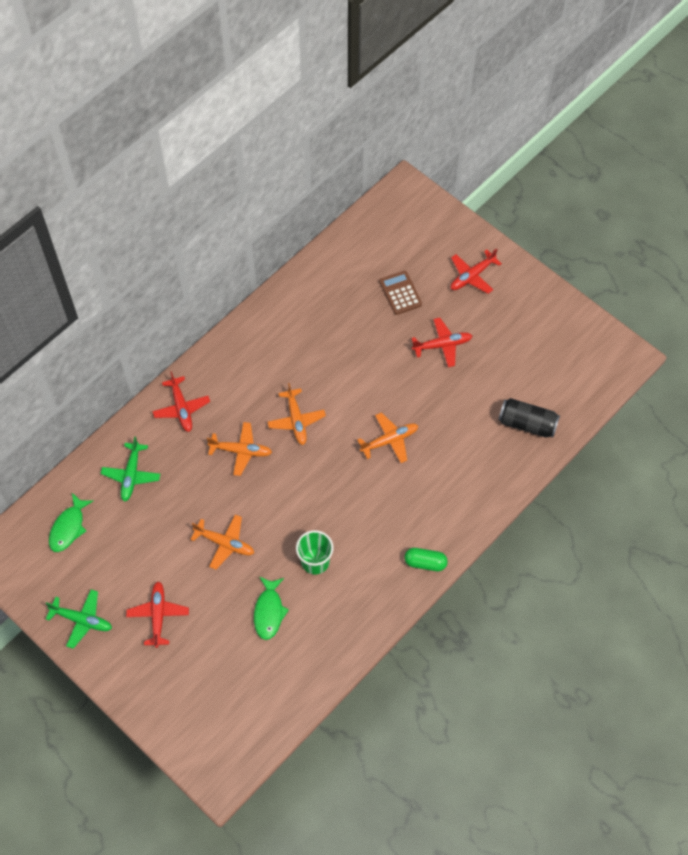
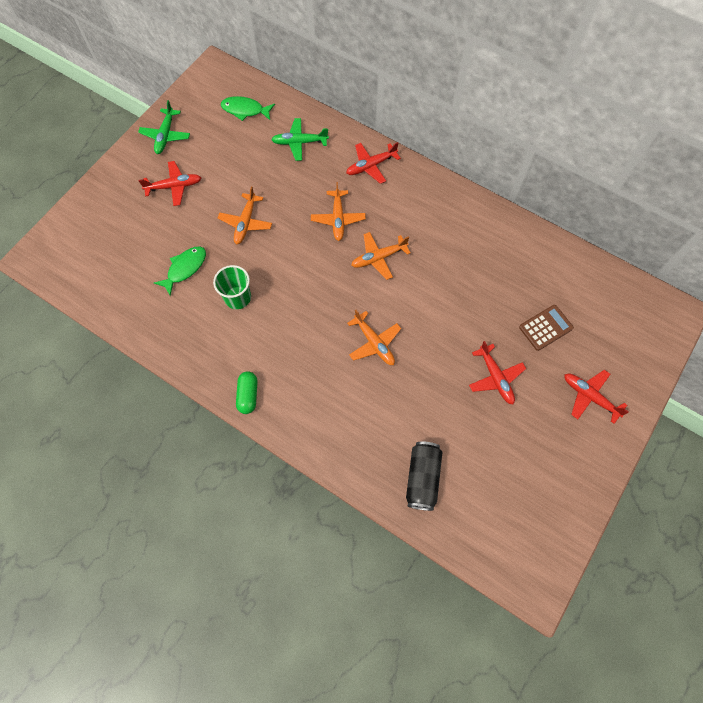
camera: 80 degrees right, 5 degrees up
(269, 612) = (185, 268): green fish -> green fish turned 135 degrees clockwise

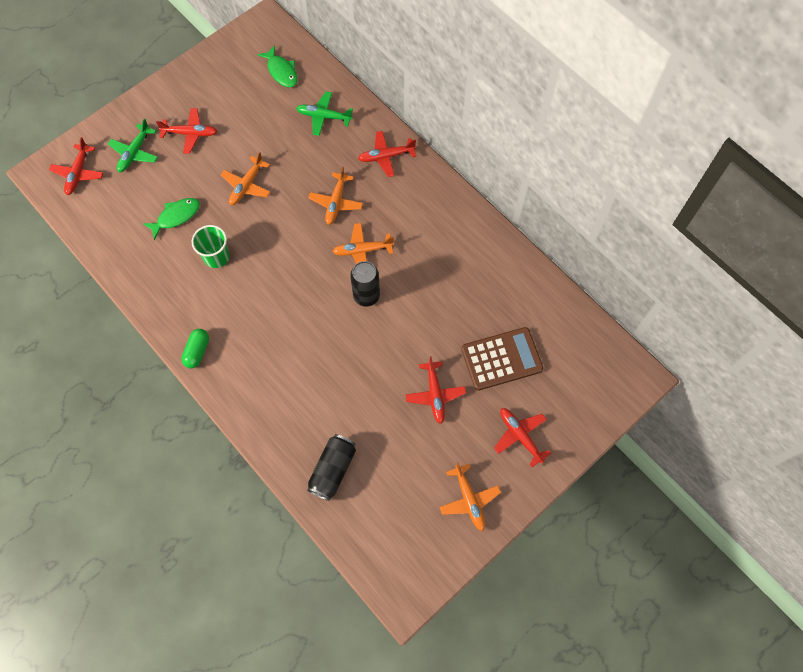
camera: 15 degrees right, 0 degrees up
(72, 249) = (78, 173): none -> red plane
(165, 135) = (197, 80): green plane -> green plane (135, 152)
(245, 110) = (281, 71): green fish -> green fish turned 150 degrees counterclockwise
(374, 343) = (330, 332): orange plane -> orange plane (469, 499)
(397, 300) = (366, 296): none -> black can
(545, 328) = (501, 359): brown calculator -> brown calculator, size x1.55

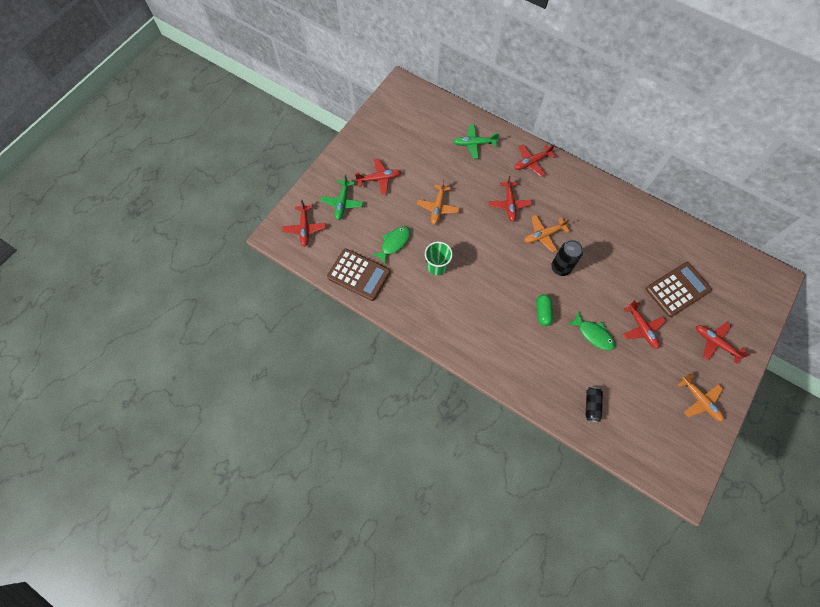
camera: 15 degrees left, 0 degrees up
(120, 244) = (359, 275): none -> brown calculator
(197, 351) = (452, 342): green capsule -> green capsule (543, 312)
(281, 71) = (429, 118): green fish -> green fish (593, 334)
(332, 470) = (591, 405): black can -> black can, size x0.66
(336, 202) = (509, 204): orange plane -> red plane

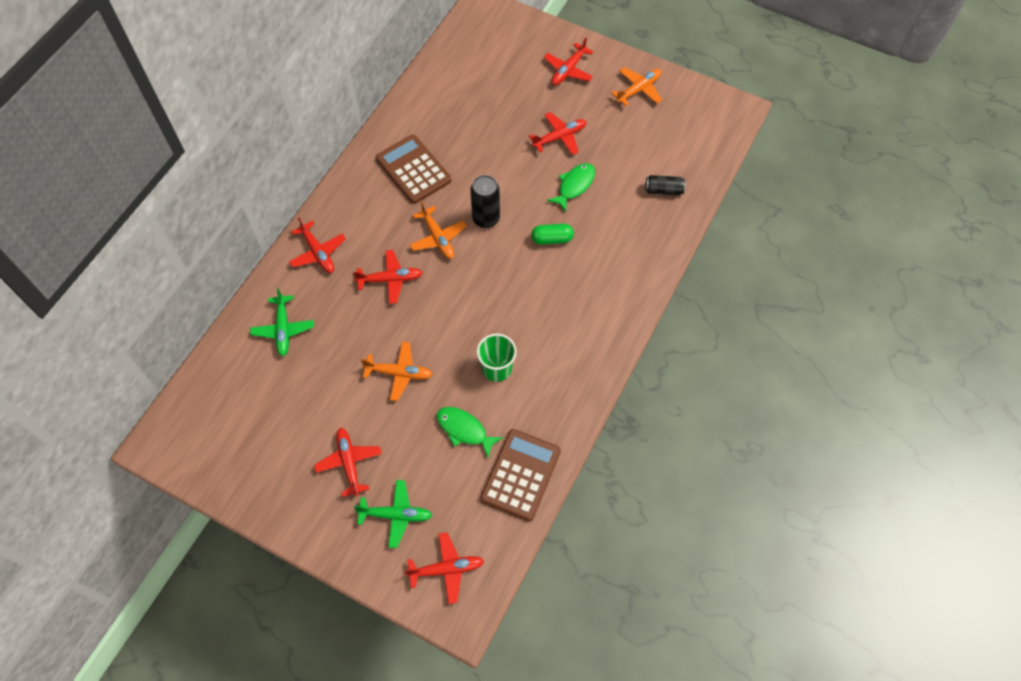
camera: 95 degrees left, 5 degrees down
(677, 289) = (504, 99): brown calculator -> brown calculator (413, 170)

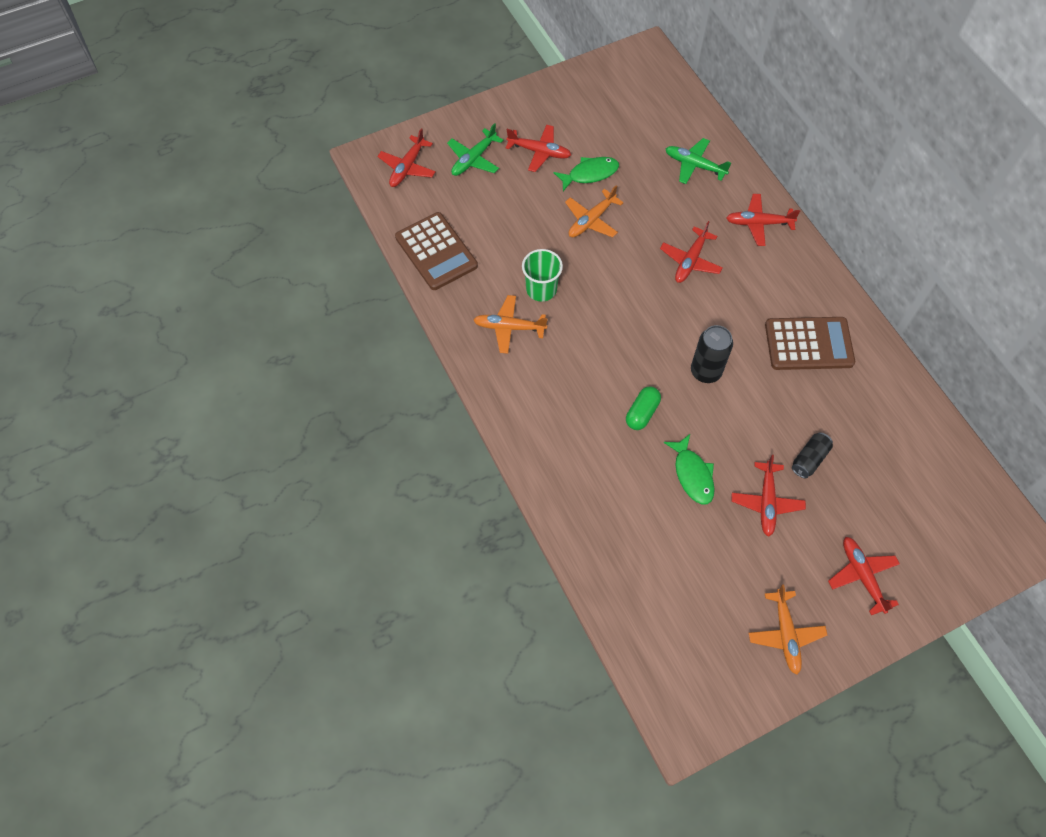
camera: 125 degrees right, 0 degrees up
(438, 238) = (711, 320): orange plane -> orange plane (509, 327)
(464, 430) = (505, 236): green fish -> green fish (590, 174)
(663, 190) = (627, 557): black can -> black can (809, 459)

